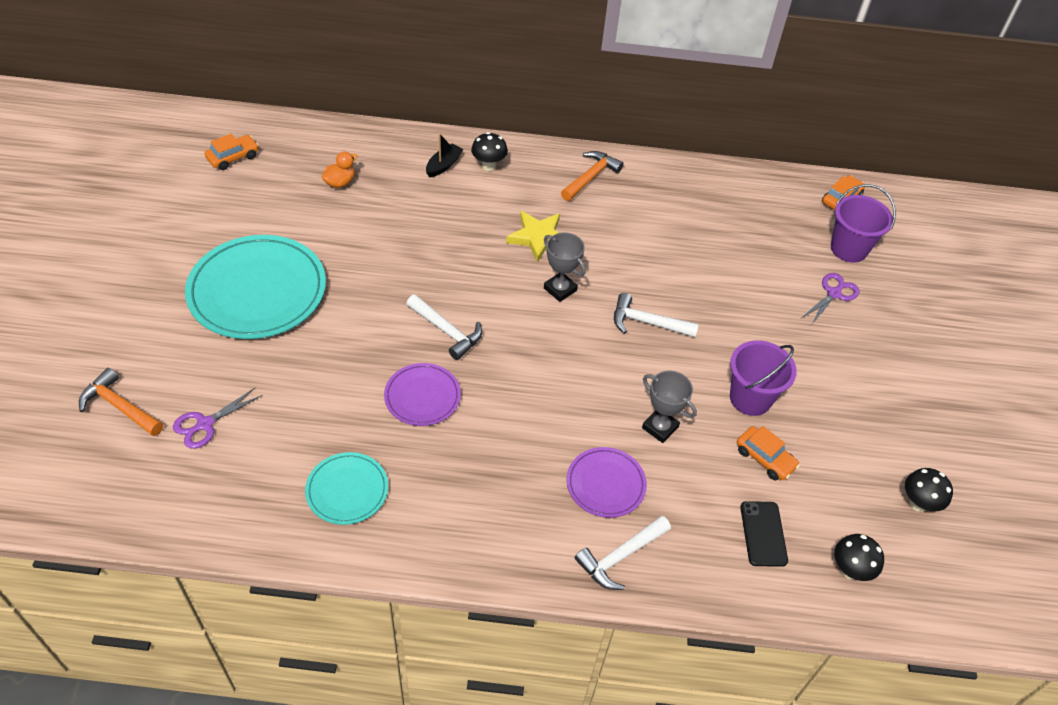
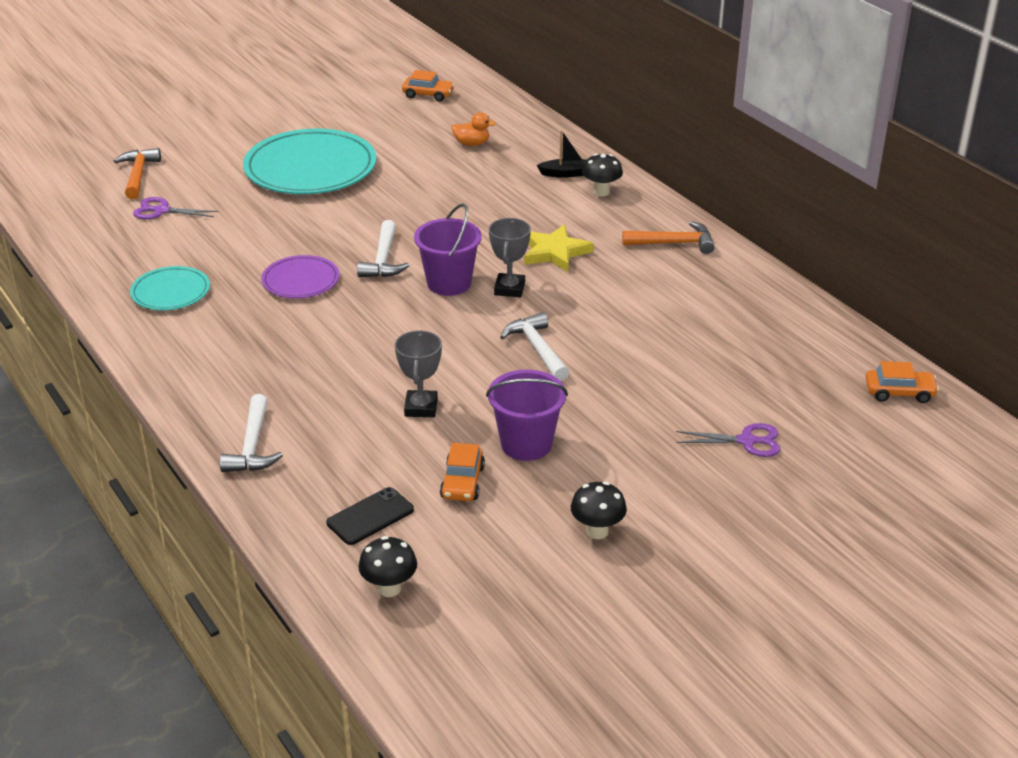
camera: 55 degrees right, 15 degrees down
(605, 484) = (321, 406): purple plate -> none
(620, 556) = (252, 446): white hammer -> white hammer turned 105 degrees counterclockwise
(849, 248) = (830, 426): purple bucket -> purple bucket (449, 283)
(918, 503) = (531, 605): black mushroom -> black mushroom (597, 531)

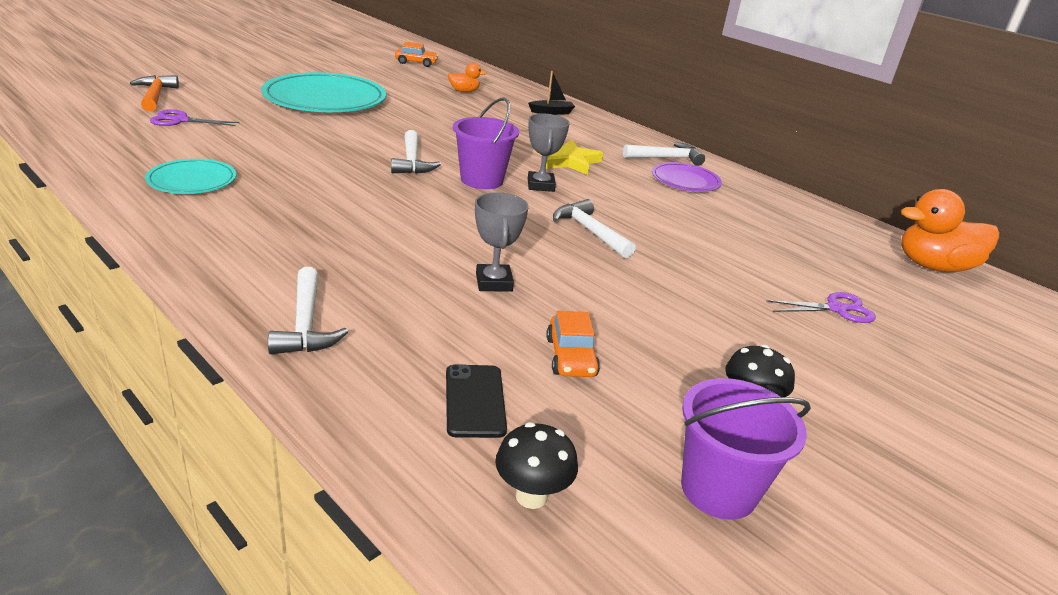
camera: 15 degrees left, 5 degrees down
(300, 280) = (333, 175): purple plate -> purple plate (685, 181)
(370, 516) = (475, 401): black phone -> black phone turned 45 degrees counterclockwise
(526, 444) = (622, 316): purple bucket -> purple bucket (718, 489)
(601, 192) = (587, 124): black mushroom -> none
(674, 243) = (666, 158): orange hammer -> white hammer
(899, 392) = (933, 266): orange car -> orange duck

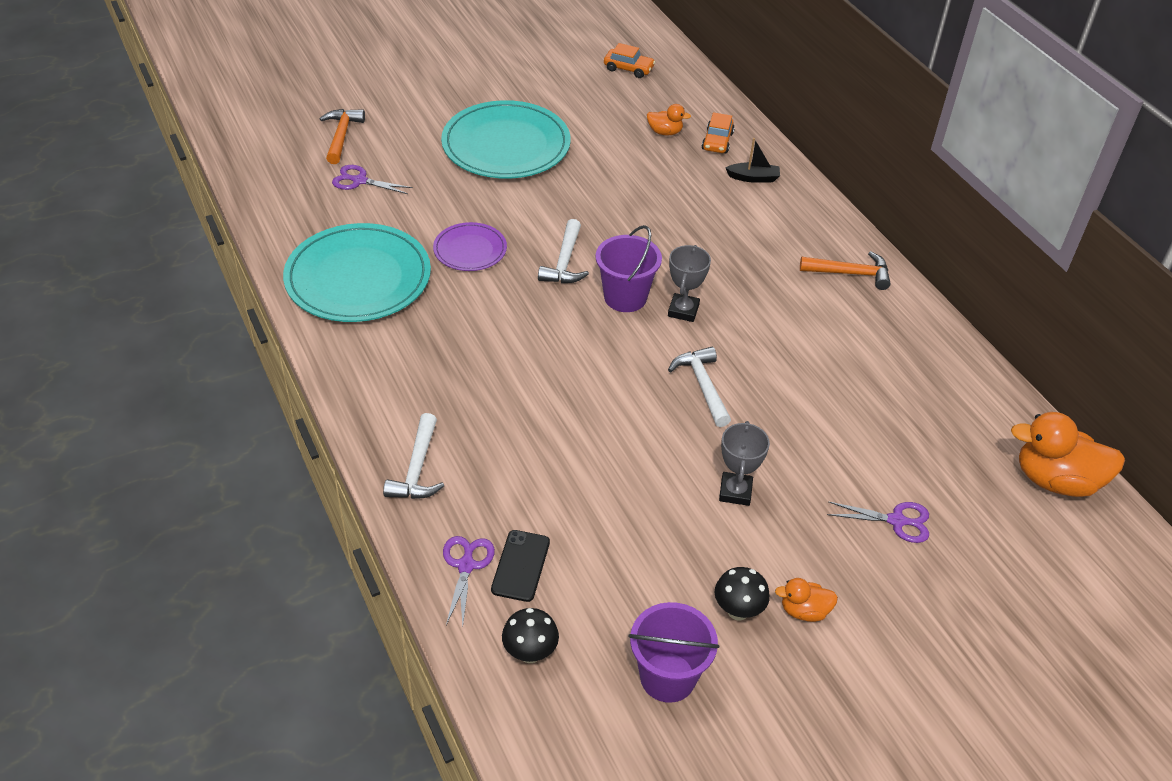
camera: 20 degrees right, 15 degrees up
(192, 180) = (358, 278): turquoise plate -> turquoise plate, size x1.92
(403, 411) = (466, 566): none -> purple scissors
(494, 282) = (582, 442): grey trophy -> grey trophy (735, 492)
(568, 161) = (732, 271): yellow star -> none
(571, 357) = (613, 536): orange car -> orange car (717, 141)
(666, 158) = (850, 273): white hammer -> orange hammer
(685, 181) = (850, 315): purple plate -> purple plate (470, 250)
(814, 395) = (804, 611): none -> orange duck

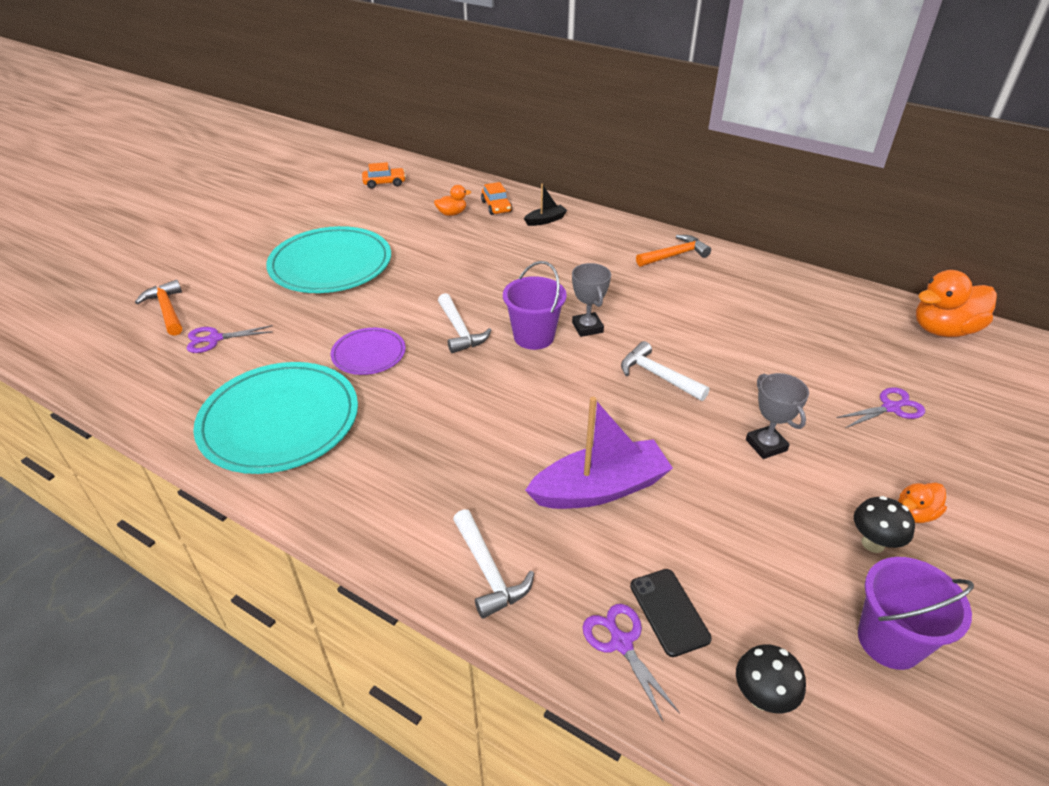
camera: 30 degrees left, 5 degrees down
(556, 453) = (600, 488): none -> purple boat

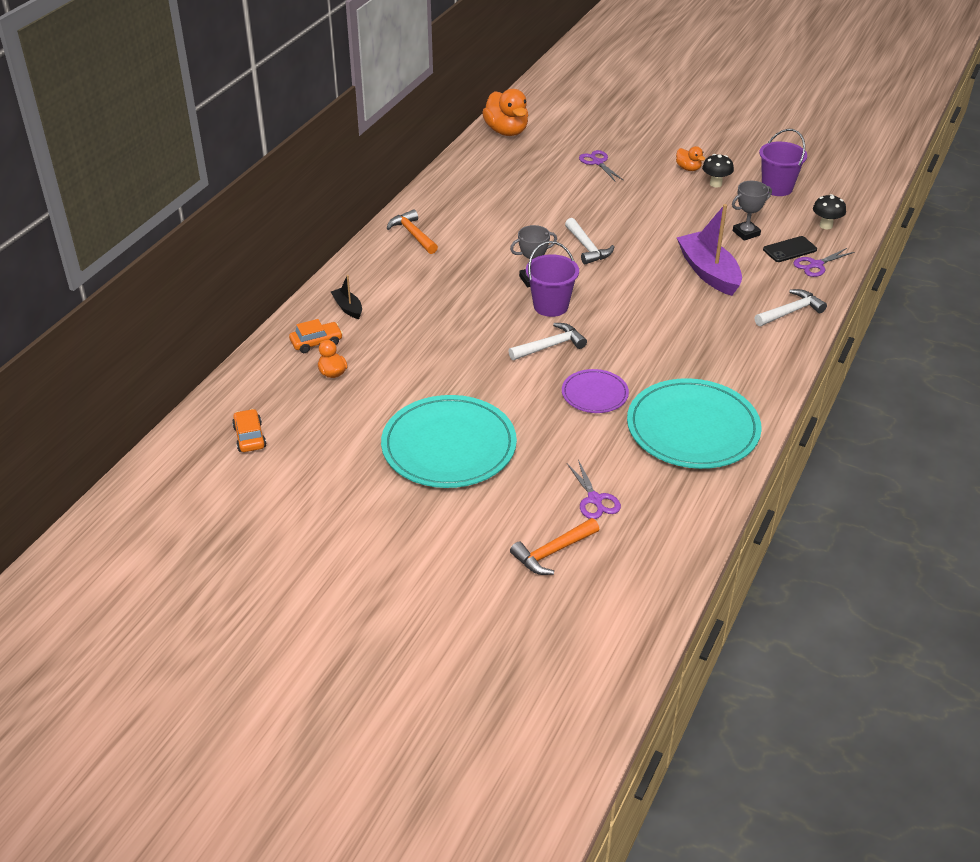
camera: 95 degrees left, 0 degrees up
(658, 376) = (587, 248): white hammer -> white hammer turned 60 degrees counterclockwise
(766, 445) = (647, 210): grey trophy -> grey trophy (746, 233)

